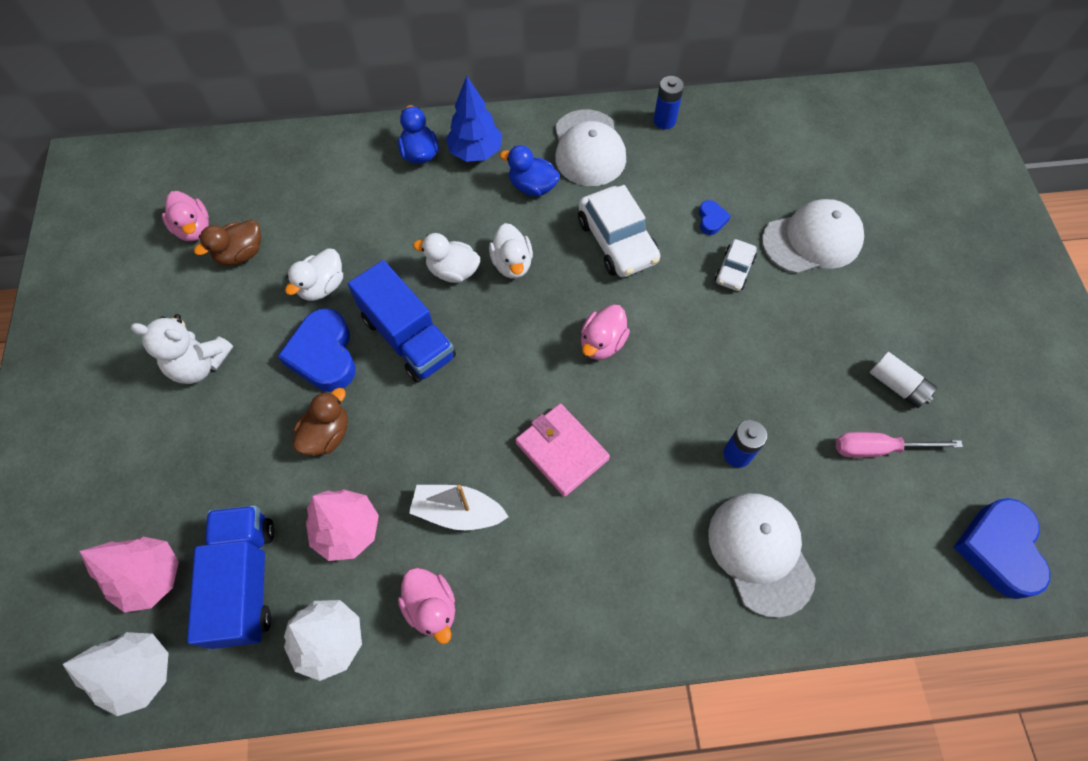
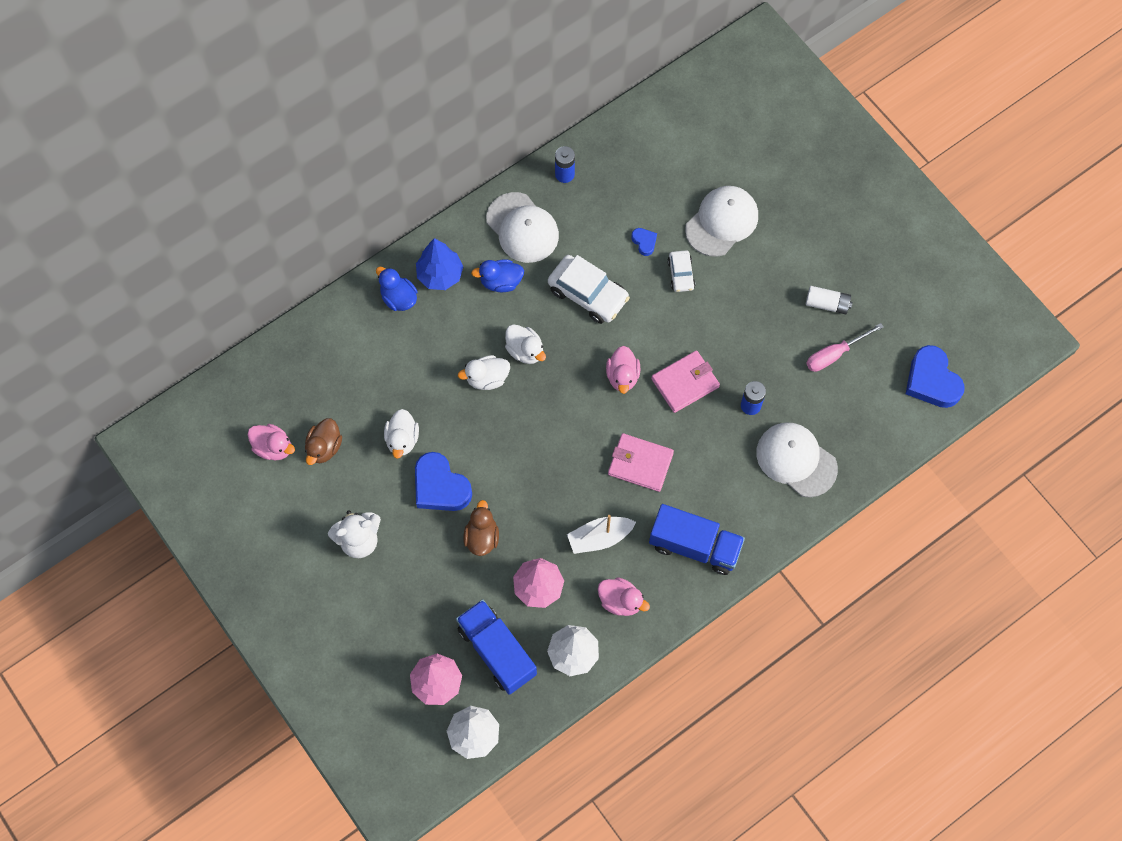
camera: 30 degrees left, 5 degrees up
(408, 337) = (489, 443): blue truck -> blue truck (694, 546)
(671, 387) = (685, 383): none -> pink wallet

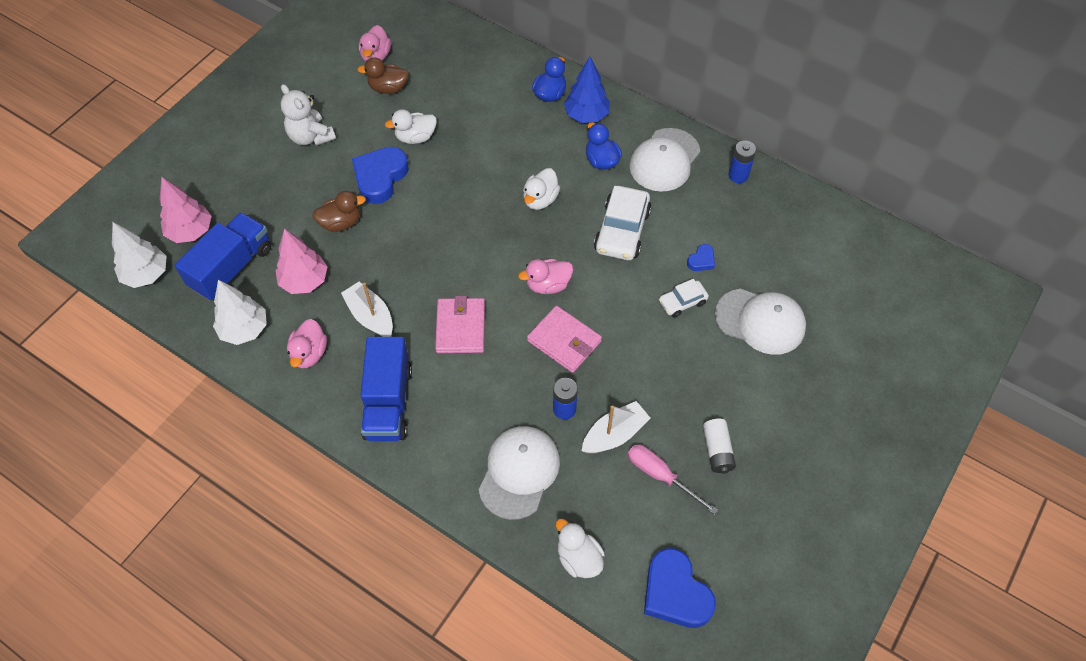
camera: 70 degrees right, 10 degrees down
(487, 378) = (500, 179): white duck -> white duck (578, 558)
(787, 375) = (614, 434): none -> white boat
(932, 381) = (675, 593): blue heart -> blue heart turned 75 degrees counterclockwise

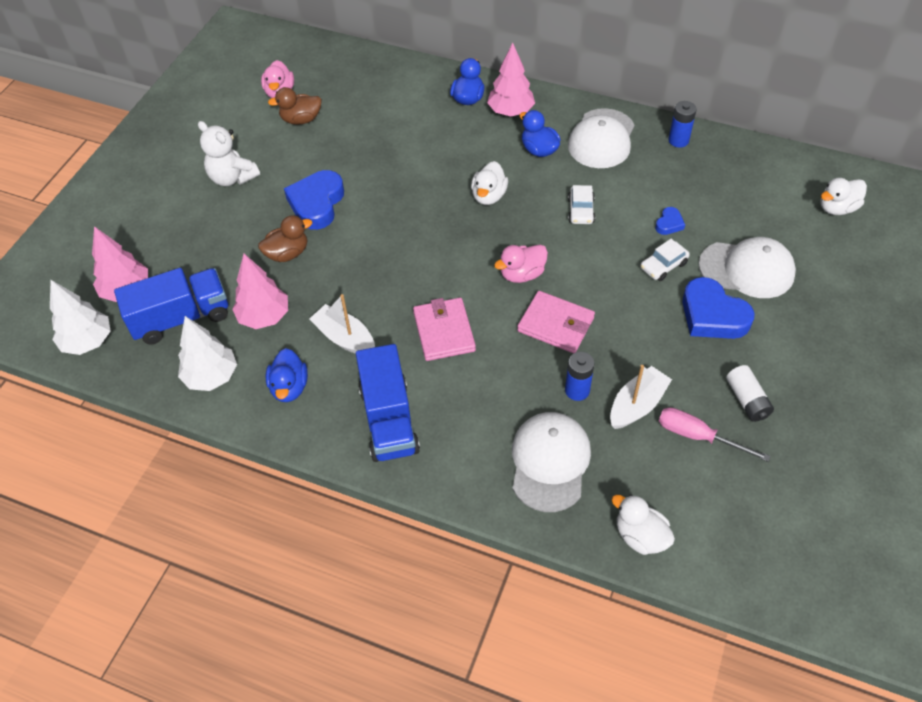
camera: 10 degrees left, 5 degrees down
(232, 268) = (181, 318): blue truck -> blue truck turned 45 degrees clockwise
(309, 353) = (289, 387): pink duck -> blue duck
(415, 137) = (343, 160): white duck -> white duck (837, 208)
(586, 115) = (511, 112): blue tree -> pink tree
(622, 231) = (581, 210): white car -> white car, size x0.55
(675, 593) = (752, 550): blue heart -> blue heart (712, 315)

